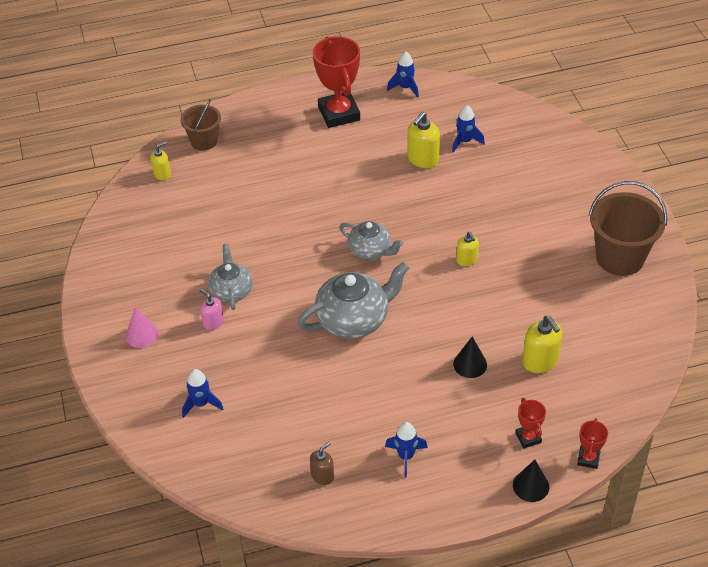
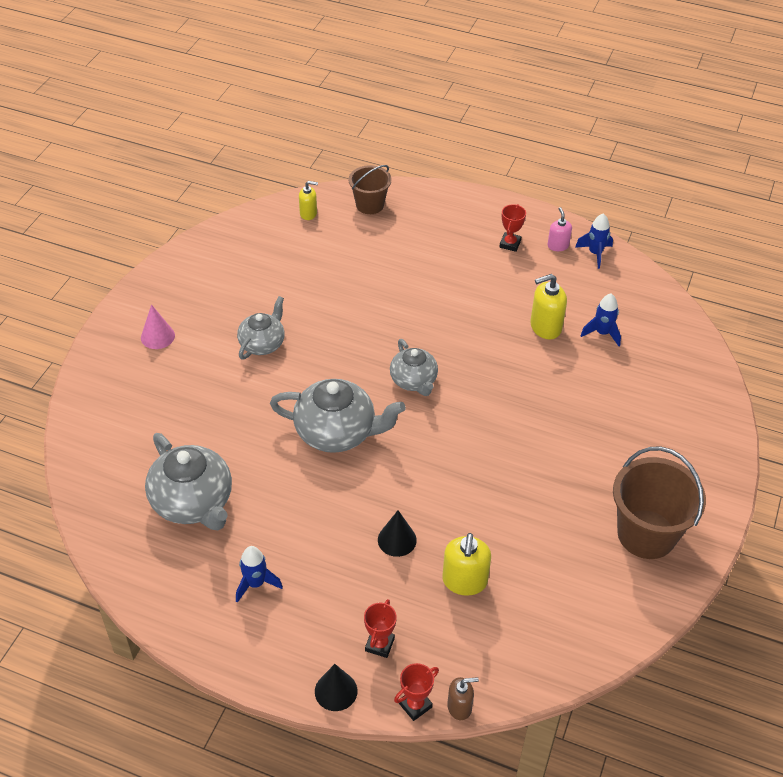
camera: 35 degrees right, 0 degrees up
(201, 404) = (142, 423): blue rocket -> none
(213, 322) = (221, 361): pink soap dispenser -> pink soap dispenser (558, 245)
(302, 433) = (193, 502): none -> grey teapot
(322, 475) = (172, 550): brown soap dispenser -> brown soap dispenser (459, 707)
(339, 113) = (510, 244): red trophy -> red trophy, size x0.47
(467, 260) = (492, 443): yellow soap dispenser -> none

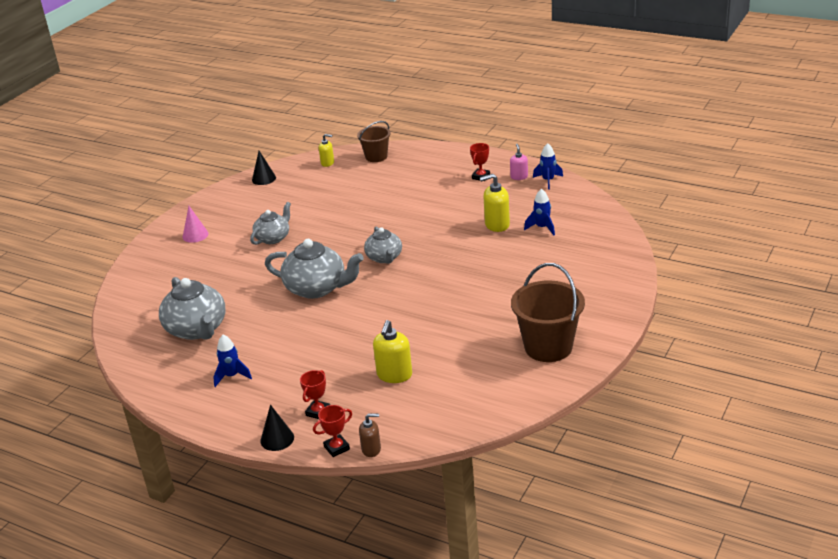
camera: 10 degrees right, 15 degrees down
(397, 540) = (347, 351): black cone -> black cone (264, 179)

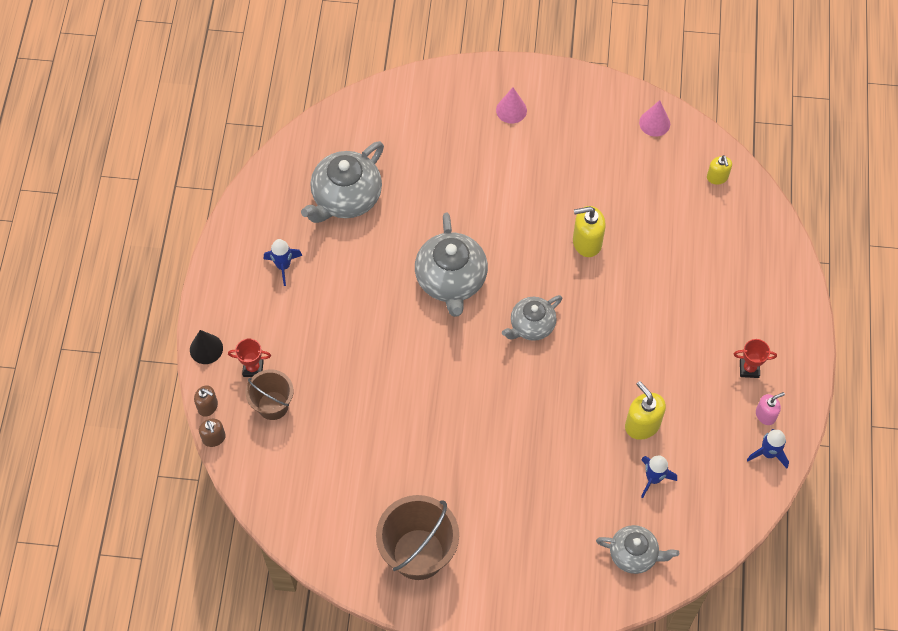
camera: 65 degrees right, 30 degrees up
(264, 179) = (654, 123): black cone -> pink cone
(273, 238) = (532, 192): grey teapot -> grey teapot (634, 554)
(336, 448) = (208, 406): red trophy -> brown soap dispenser
(376, 157) = (753, 227): brown bucket -> brown bucket (273, 405)
(394, 375) = (328, 416): yellow soap dispenser -> yellow soap dispenser (586, 242)

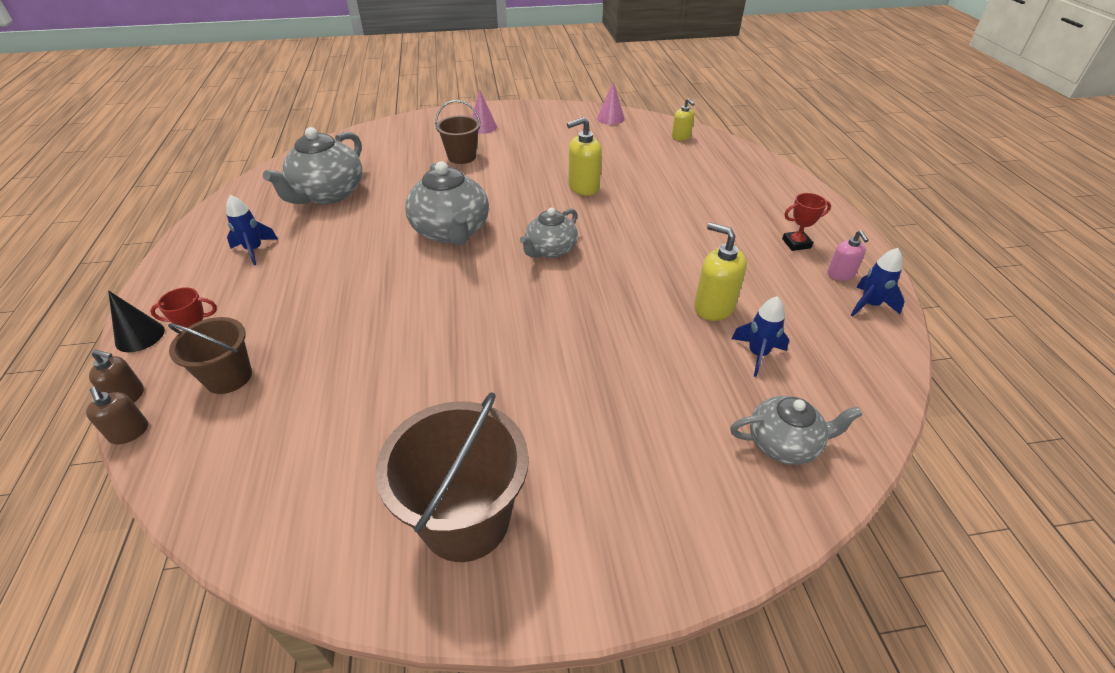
camera: 15 degrees left, 20 degrees down
(479, 163) = (462, 157): none -> brown bucket
(765, 415) = (840, 274): pink soap dispenser -> pink soap dispenser turned 120 degrees clockwise

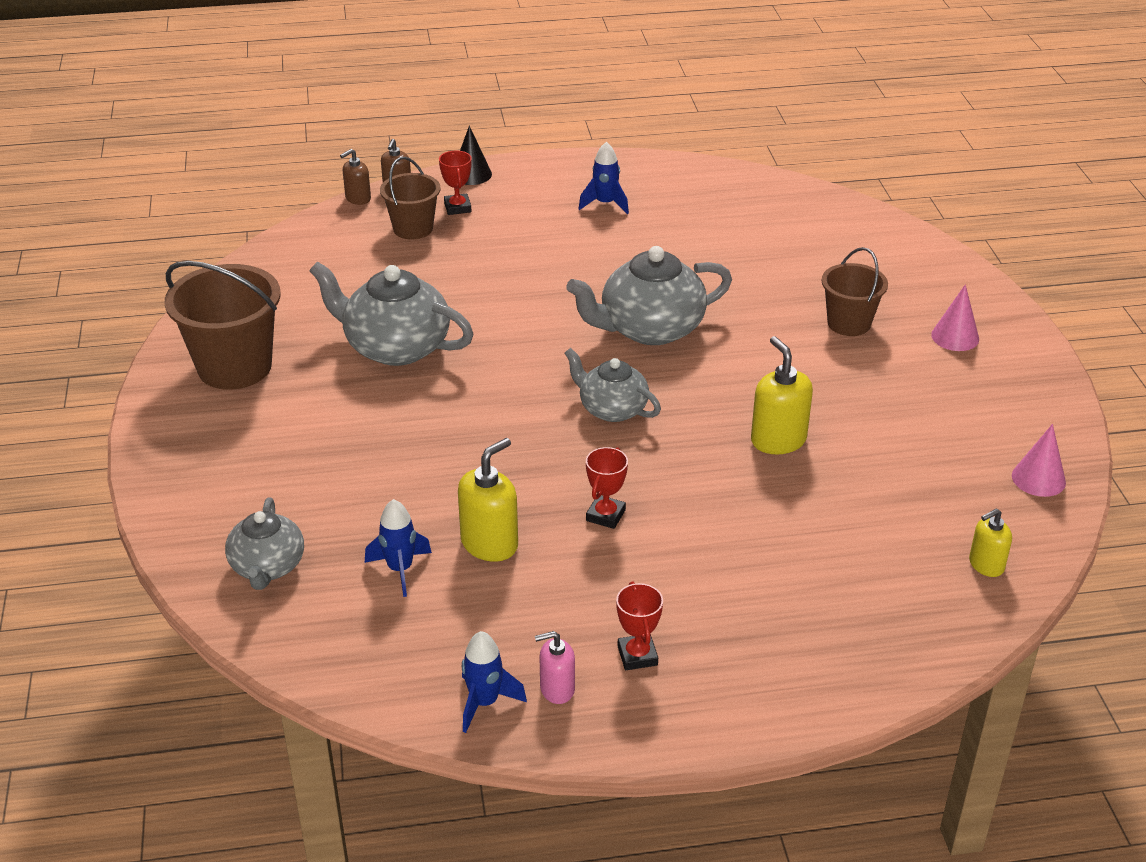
camera: 90 degrees right, 5 degrees down
(328, 194) = (727, 230): grey teapot -> grey teapot (395, 347)
(669, 254) = (605, 515): none -> red trophy

